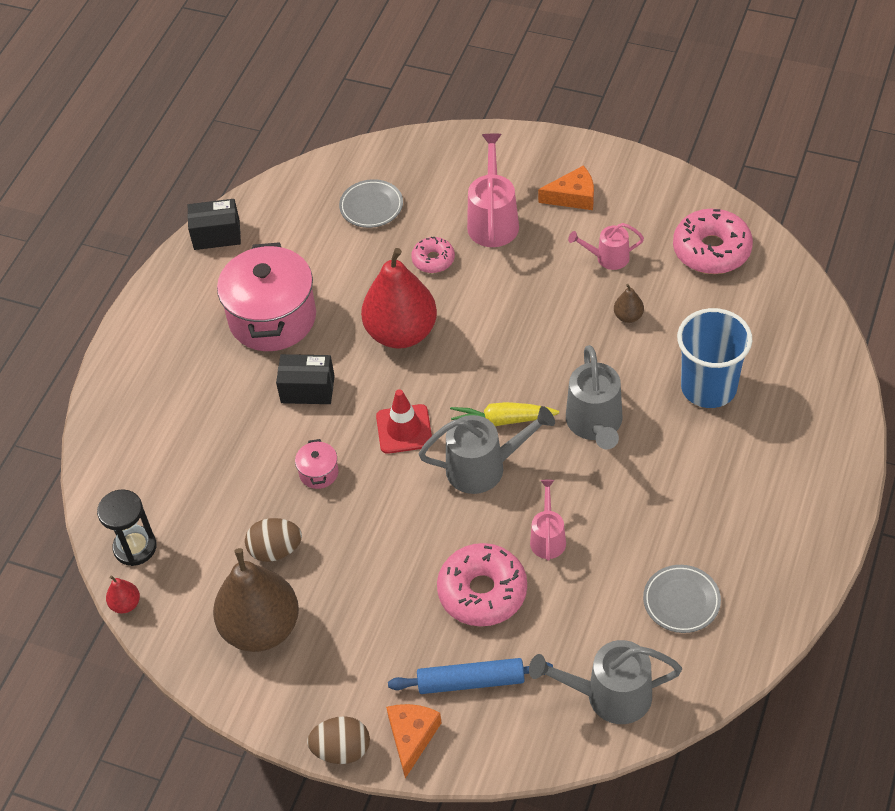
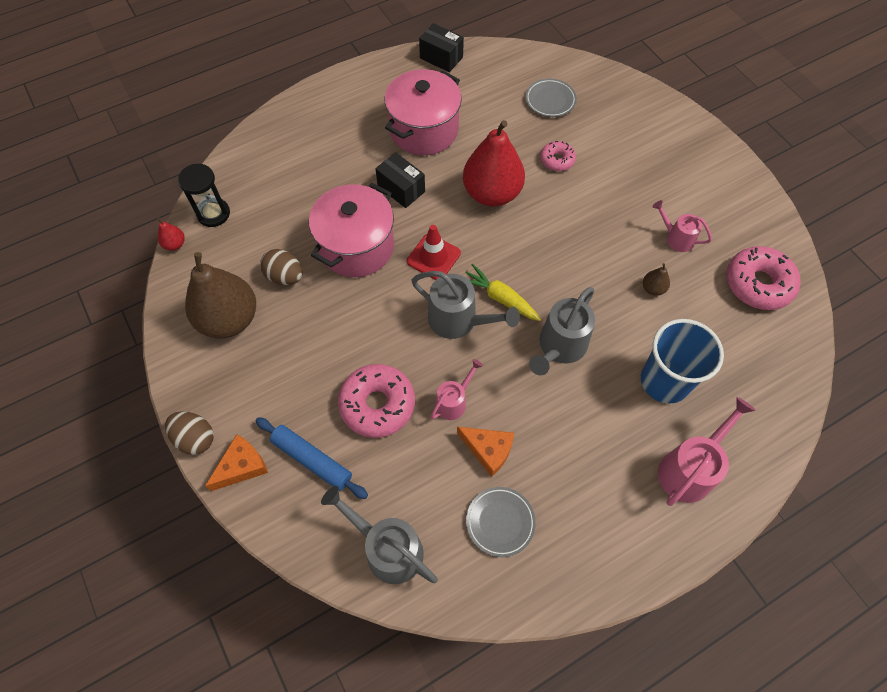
camera: 35 degrees right, 10 degrees up
(319, 473) = (356, 246): pink pot -> pink pot, size x2.38
(493, 220) = (620, 160): pink watering can -> pink watering can (690, 469)
(573, 196) = (690, 180): orange cheese -> orange cheese (488, 450)

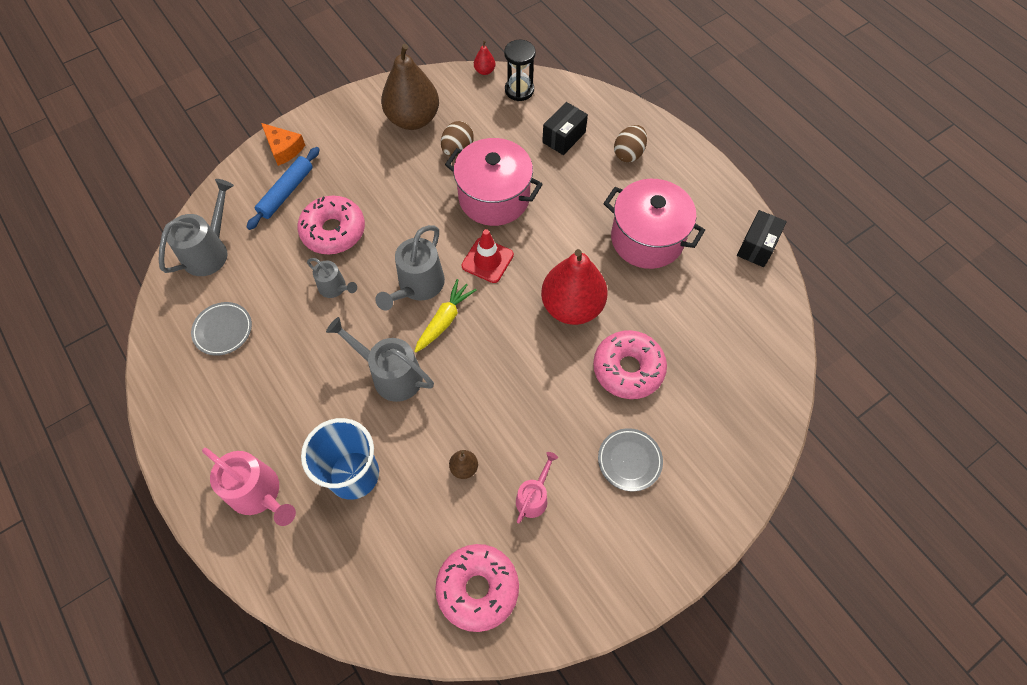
camera: 85 degrees right, 0 degrees up
(195, 438) = (308, 116): brown egg -> brown egg (628, 153)
(401, 189) = (566, 226): black box -> black box (563, 137)
(454, 401) = (335, 288): pink watering can -> grey watering can
(488, 450) = (288, 318): orange cheese -> none
(550, 100) = (717, 360): grey plate -> grey plate (629, 460)
(557, 160) = (628, 369): pink donut -> pink donut, size x1.80

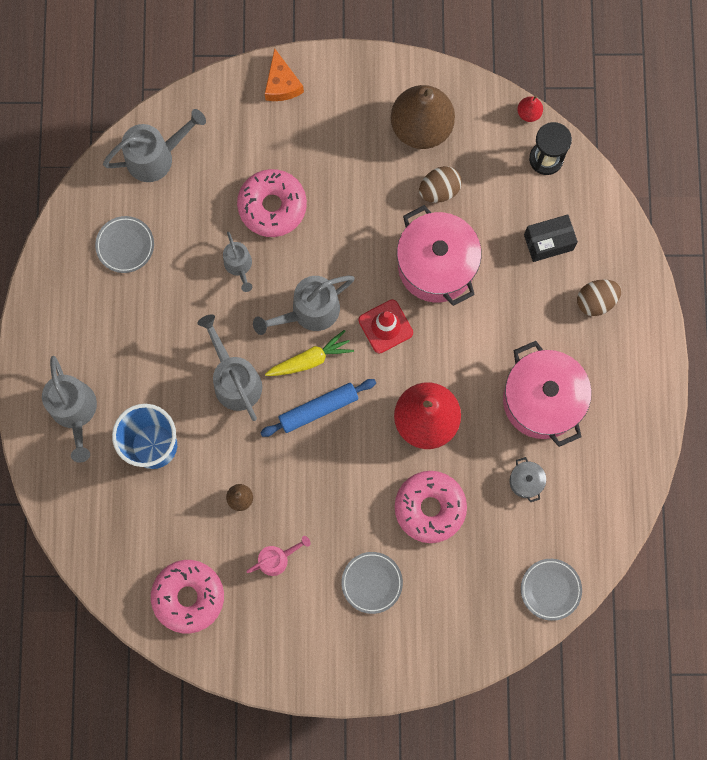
camera: 35 degrees right, 15 degrees up
(259, 494) = (75, 412): pink watering can -> grey watering can
(286, 192) = (256, 136): blue rolling pin -> blue rolling pin (318, 409)
(684, 301) = (525, 481): none -> grey pot
(757, 246) = (634, 475): black box -> none
(771, 367) = (550, 589): none -> grey plate

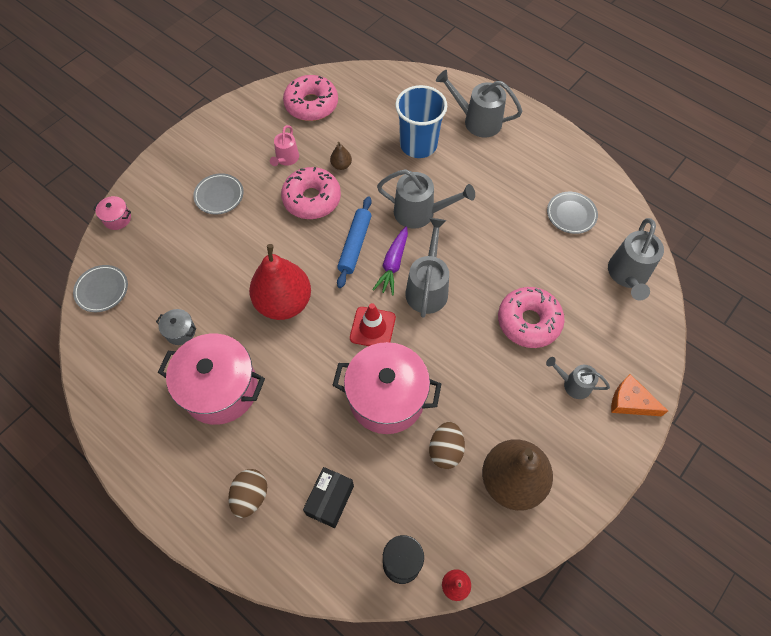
camera: 130 degrees right, 15 degrees down
(239, 266) = (499, 269): grey watering can -> grey watering can (573, 384)
(310, 359) = (393, 264): yellow carrot -> purple carrot
(430, 508) = (227, 260): pink donut -> pink donut (312, 199)
(476, 654) = (117, 218): none -> pink pot

